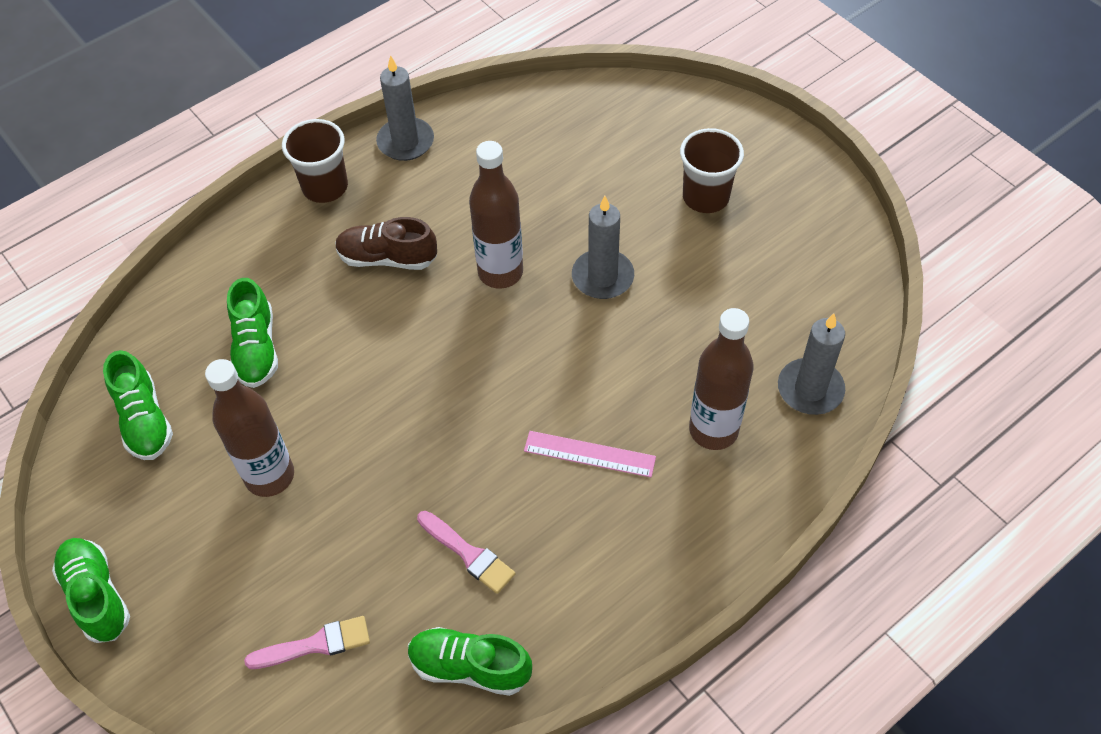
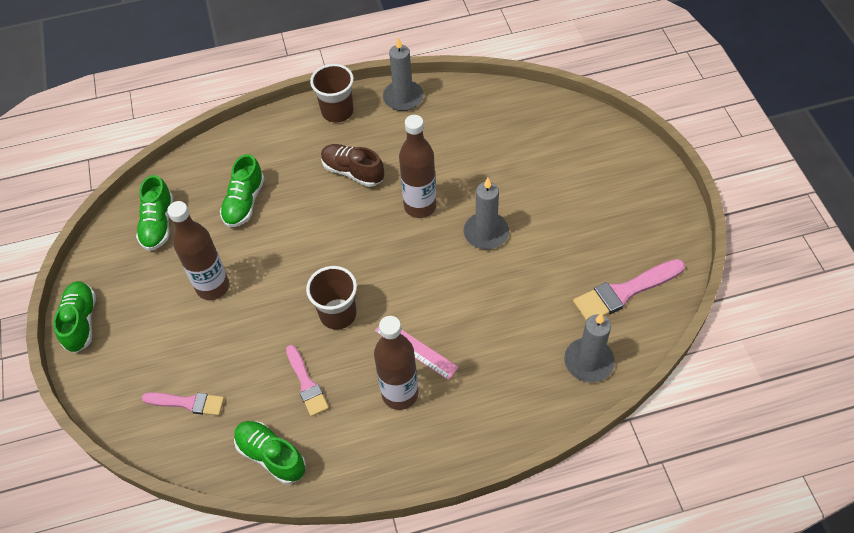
camera: 25 degrees right, 0 degrees up
(705, 197) = (585, 201): brown cup -> brown cup (338, 314)
(713, 430) = (506, 364): brown bottle -> brown bottle (400, 394)
(808, 290) = (624, 292): none -> pink brush

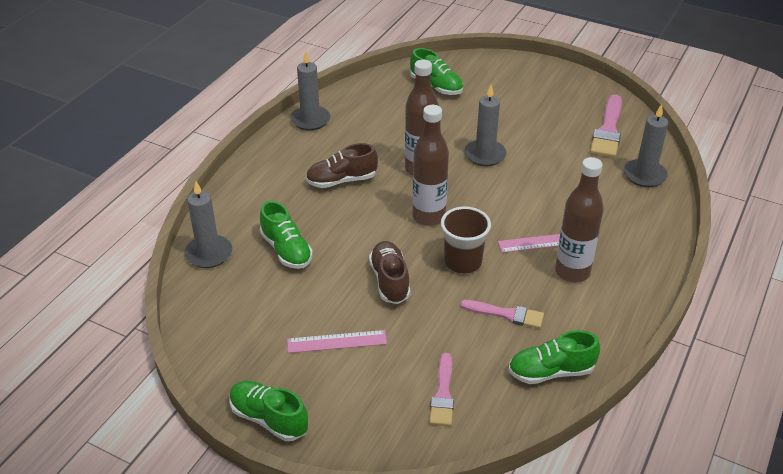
camera: 50 degrees left, 15 degrees down
(158, 224) = (234, 311): green shoe -> green shoe (436, 86)
(182, 303) = (337, 341): none -> pink ruler
(188, 403) = (443, 394): pink brush -> pink brush turned 135 degrees clockwise
(199, 165) = (209, 254): none -> grey candle
(213, 287) = (345, 314): brown bottle -> brown bottle (428, 217)
(272, 285) = (390, 281): none -> brown shoe
(337, 111) = (272, 155): brown cup -> none

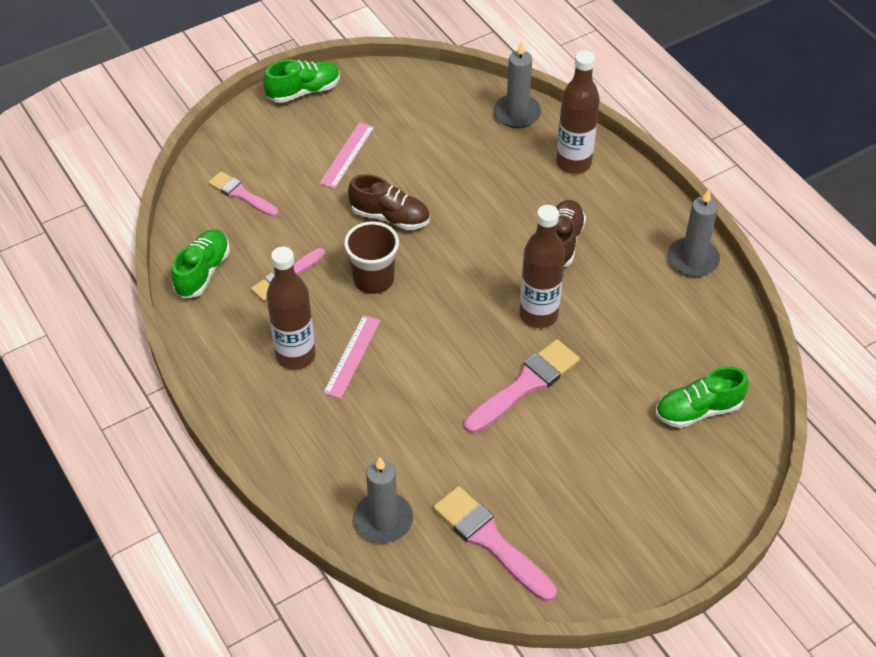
camera: 120 degrees right, 10 degrees up
(286, 250) = (484, 164): green shoe -> none
(428, 217) = (456, 285): brown bottle -> brown bottle (573, 163)
(485, 155) = (525, 385): grey candle -> pink brush

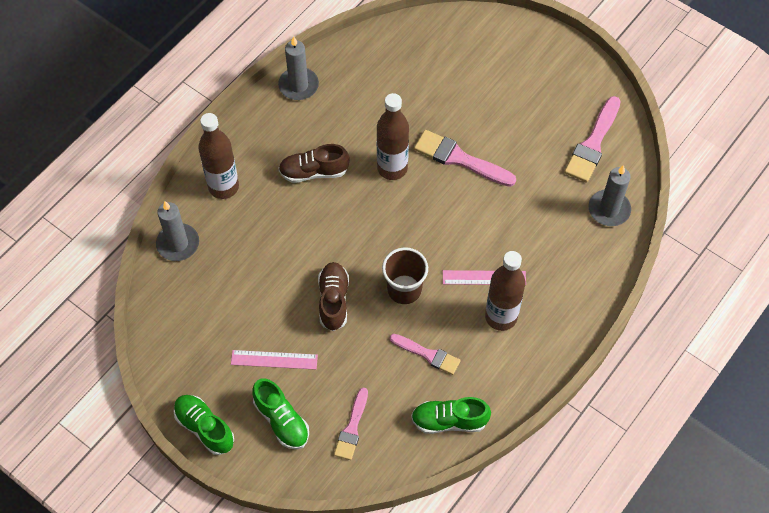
camera: 110 degrees left, 10 degrees up
(698, 410) = (435, 55): green shoe -> green shoe (281, 420)

